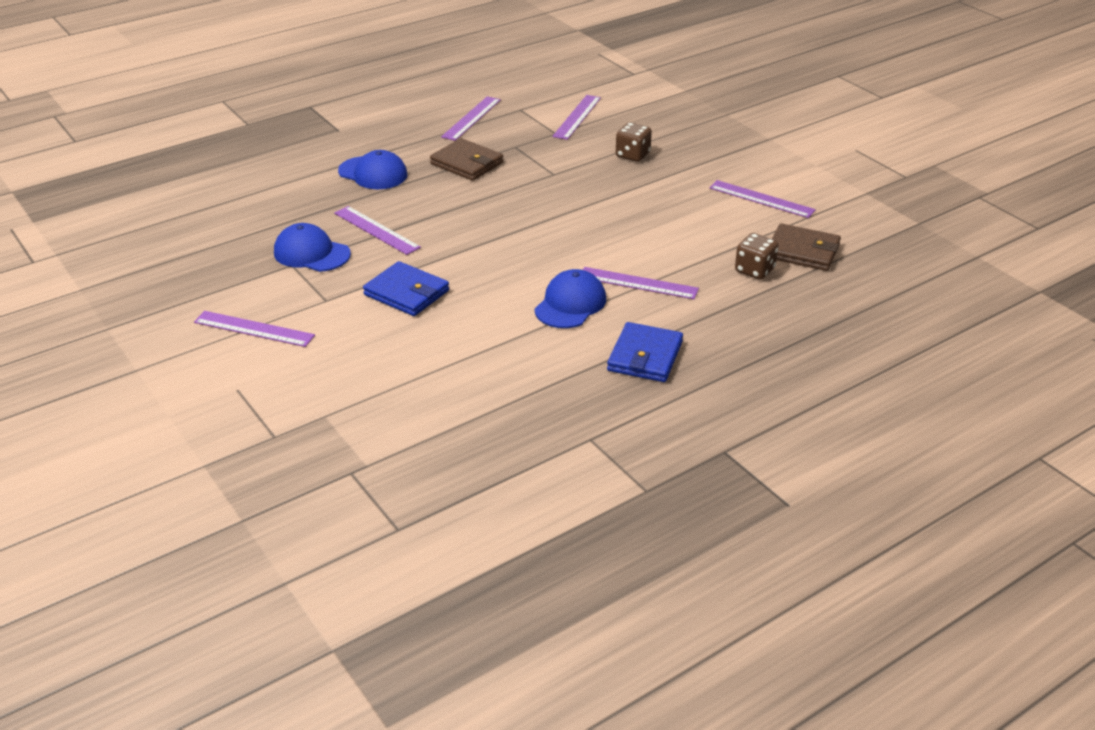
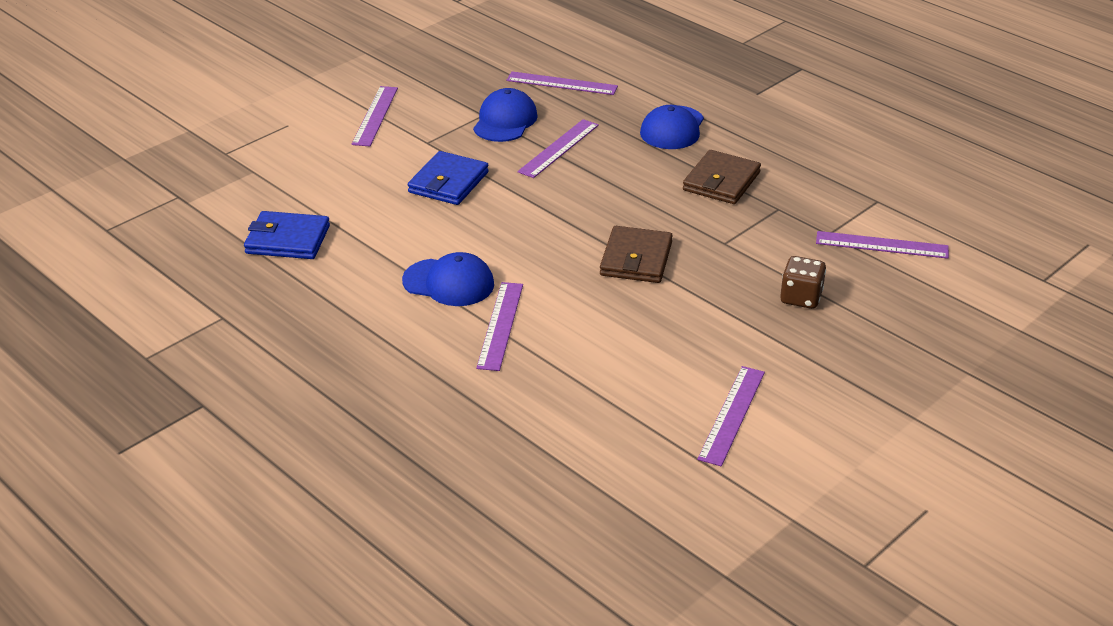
camera: 80 degrees right, 0 degrees up
(471, 118) = (833, 170): purple ruler -> purple ruler (562, 83)
(645, 356) = (360, 341): blue wallet -> blue wallet (287, 240)
(754, 270) = (551, 414): brown dice -> none
(802, 251) = (608, 455): brown wallet -> brown wallet (636, 259)

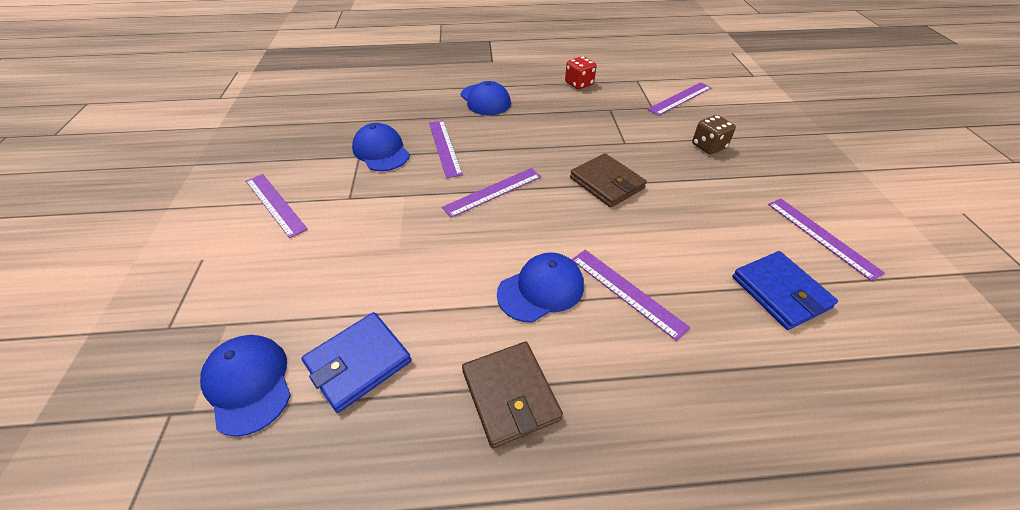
camera: 50 degrees left, 10 degrees up
(226, 209) = (249, 384): none -> blue cap
(448, 182) = (413, 215): blue wallet -> blue wallet (780, 292)
(562, 83) = (378, 110): purple ruler -> purple ruler (493, 192)
(721, 181) = (560, 112): brown wallet -> brown wallet (510, 395)
(801, 167) = (579, 84): none -> red dice

